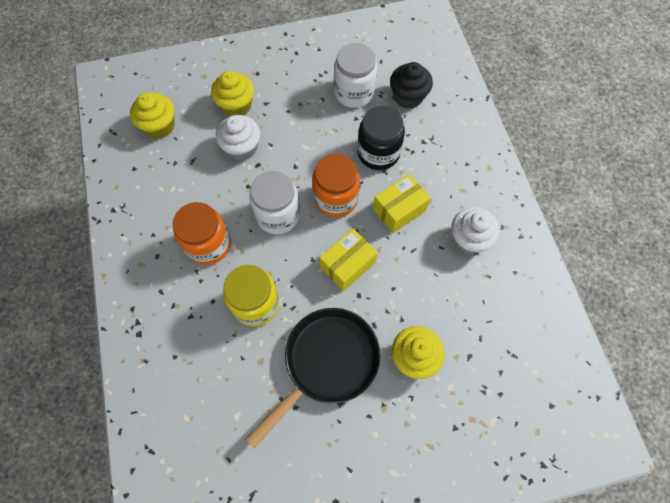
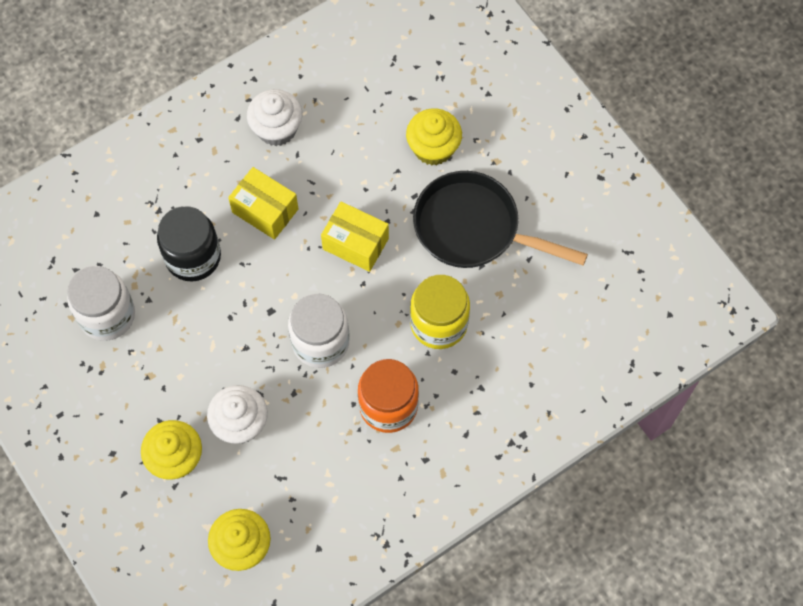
camera: 110 degrees left, 0 degrees up
(336, 199) = (275, 284): orange jar -> none
(408, 97) = (94, 247): black cupcake -> none

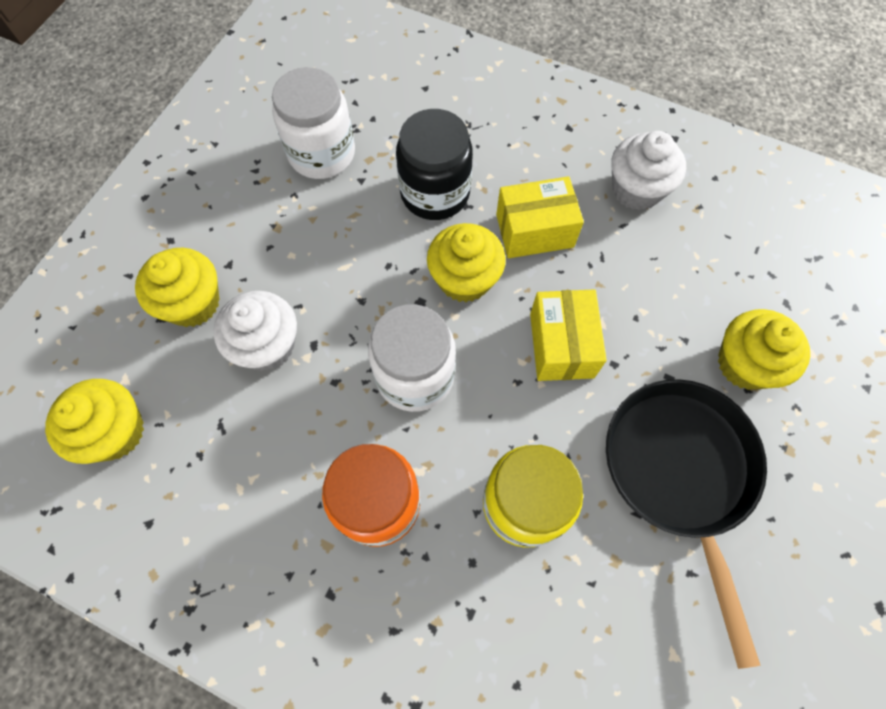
camera: 60 degrees right, 0 degrees up
(265, 211) = (534, 230): yellow box -> yellow box turned 75 degrees clockwise
(272, 275) = (464, 279): none -> yellow cupcake

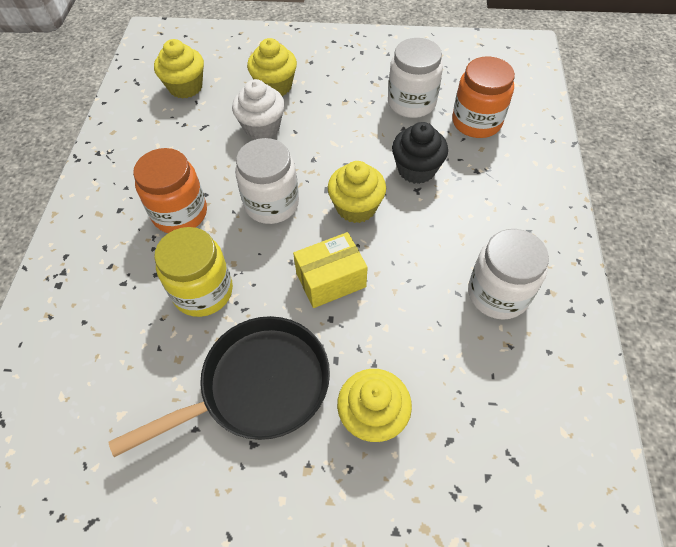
camera: 70 degrees right, 10 degrees down
(391, 103) = (476, 122): none -> orange jar
(435, 193) = (416, 169): black jar -> black cupcake
(534, 230) = (419, 236): yellow box -> none
(636, 189) = (498, 294): white cupcake -> white jar

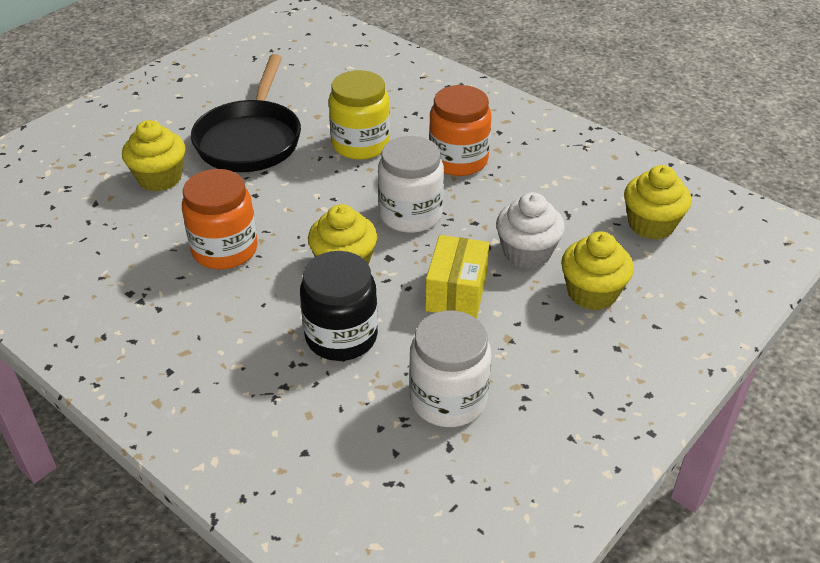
camera: 125 degrees right, 15 degrees down
(331, 280) = (288, 211): yellow box -> yellow box (456, 292)
(416, 169) = (341, 336): black cupcake -> black jar
(476, 122) = (352, 441): orange jar -> orange jar (225, 250)
(498, 294) = (146, 301): white jar -> none

